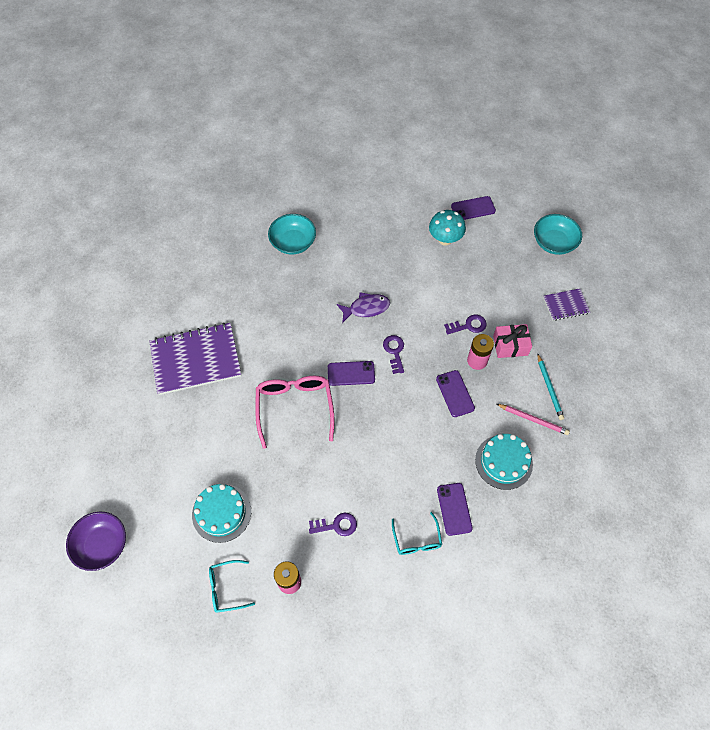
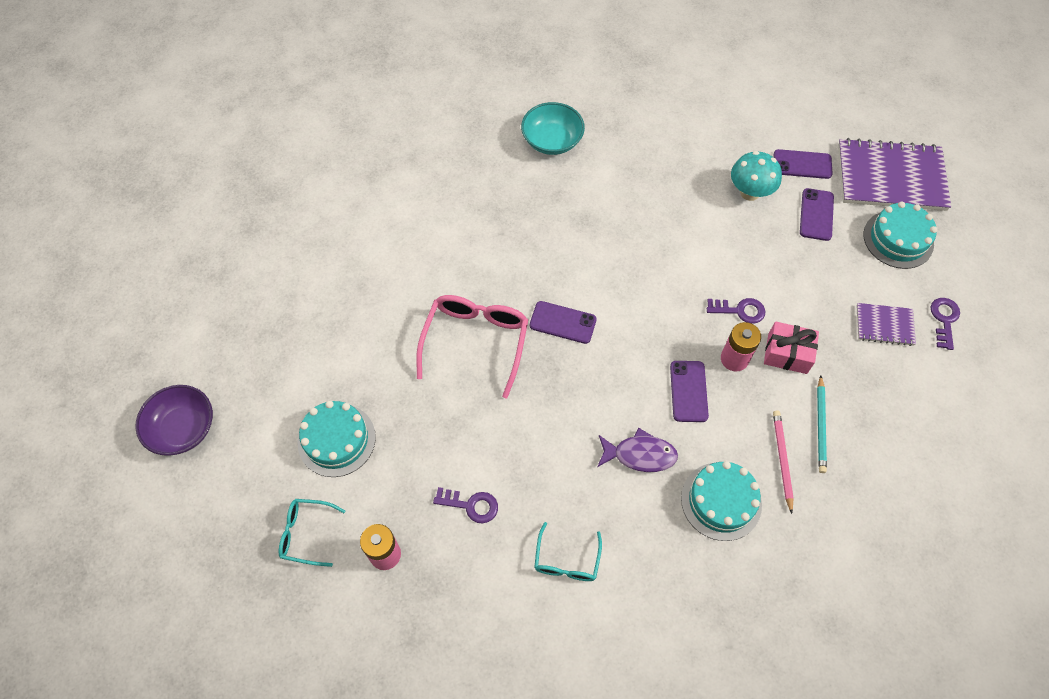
camera: 20 degrees right, 0 degrees up
(196, 360) = (378, 246): purple notebook -> purple notebook (890, 177)
(366, 308) = (613, 248): purple fish -> purple fish (640, 455)
(394, 351) = (629, 313): purple key -> purple key (944, 320)
(454, 509) = (631, 538): purple phone -> purple phone (816, 214)
(533, 420) = (782, 460): pink pencil -> pink pencil turned 135 degrees counterclockwise
(554, 242) = (898, 239): turquoise bowl -> turquoise cake

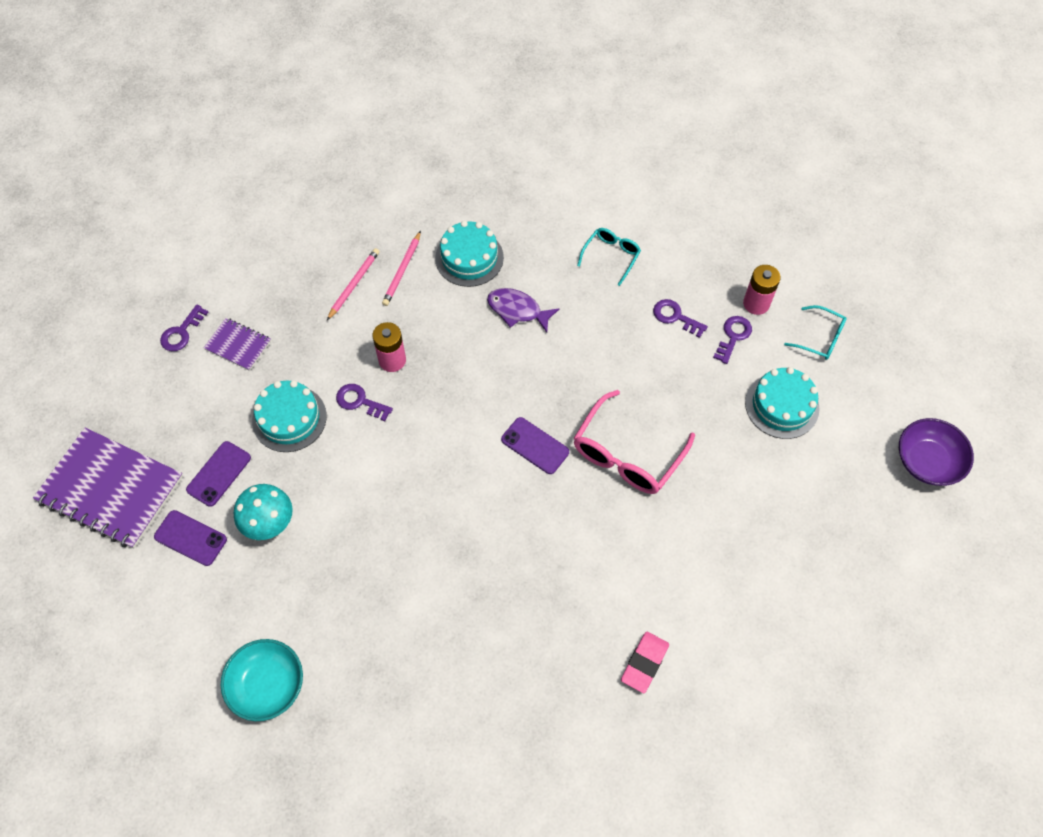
camera: 160 degrees left, 0 degrees up
(402, 502) = (733, 336): none -> purple key
(411, 188) = (644, 663): none -> pink eraser
(552, 140) = (453, 674): turquoise bowl -> turquoise bowl (267, 685)
(688, 391) = (449, 346): purple phone -> none
(787, 353) = (342, 349): pink gift -> none
(820, 426) = (354, 284): turquoise pencil -> pink pencil
(898, 239) = (159, 420): turquoise cake -> turquoise cake (289, 418)

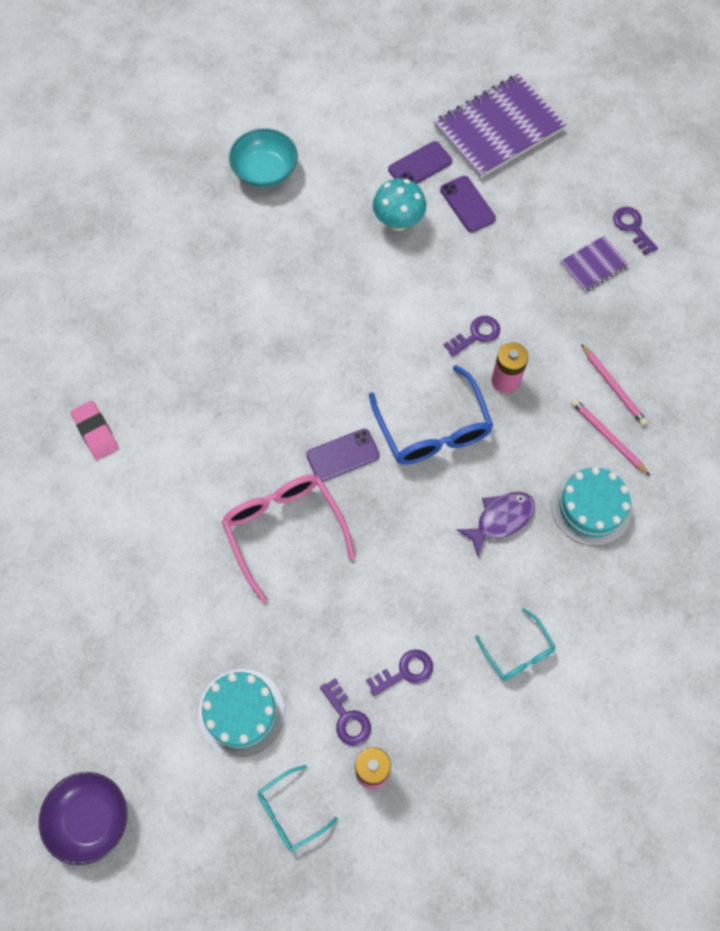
camera: 120 degrees right, 5 degrees up
(289, 418) = (491, 274): turquoise cake -> none
(470, 391) = (433, 429): none -> blue glasses

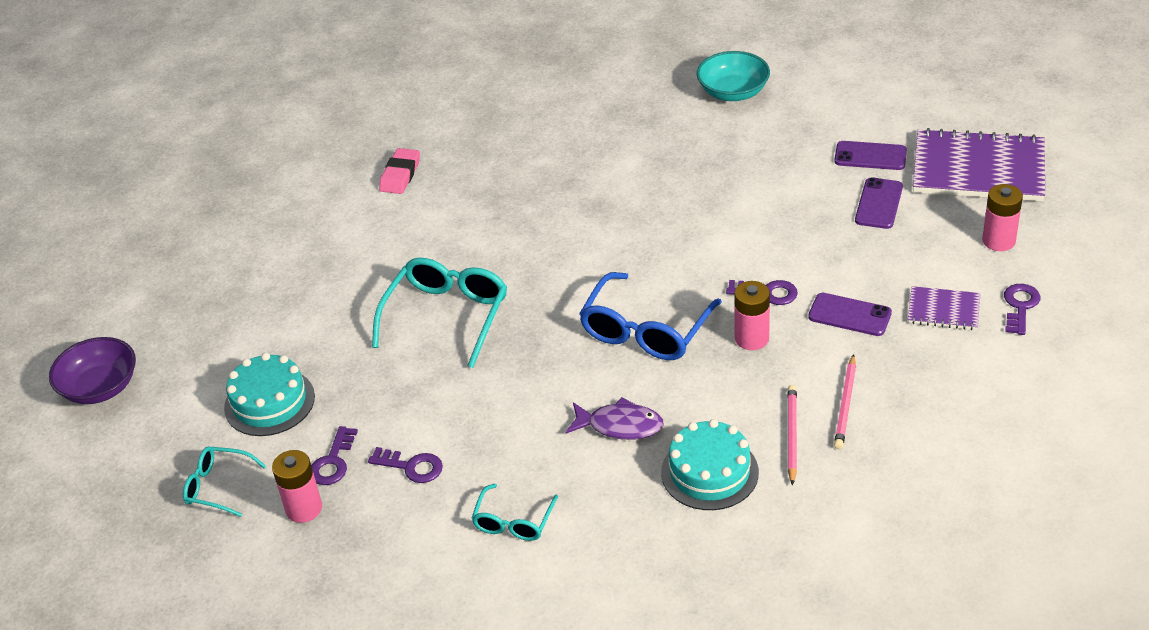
camera: 50 degrees right, 25 degrees down
(284, 529) = (447, 316): pink glasses -> turquoise glasses
(343, 455) = (552, 300): purple phone -> purple phone (849, 315)
(398, 222) = (800, 182): turquoise mushroom -> none
(569, 182) = (998, 241): none -> pink battery

